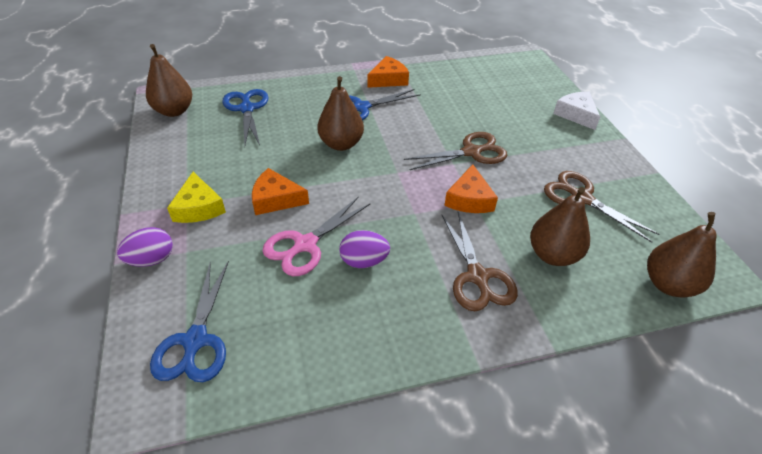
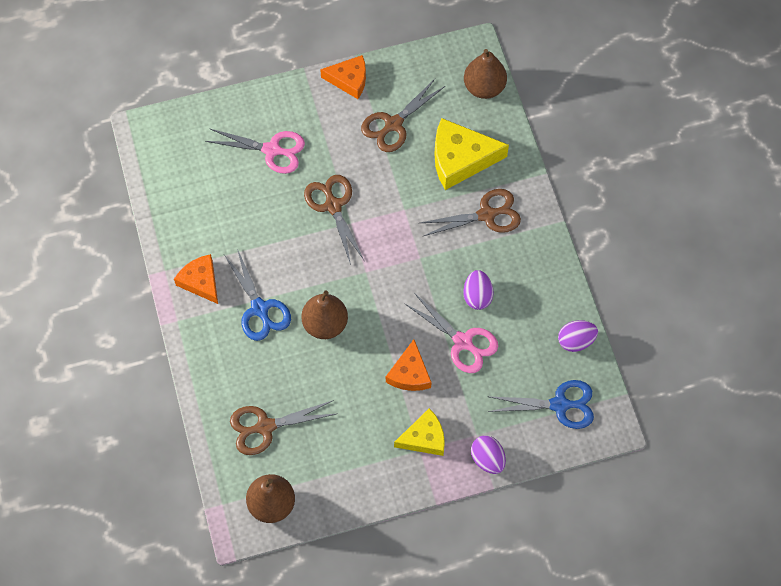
camera: 90 degrees left, 20 degrees up
(247, 109) = (265, 427): blue scissors -> brown scissors
(286, 368) = (575, 341): none -> purple egg
(469, 199) = (400, 213): orange cheese -> orange cheese (349, 80)
(525, 117) = (272, 150): none -> pink scissors
(552, 255) = (460, 159): brown pear -> yellow cheese
(576, 114) = (266, 102): white cheese -> none

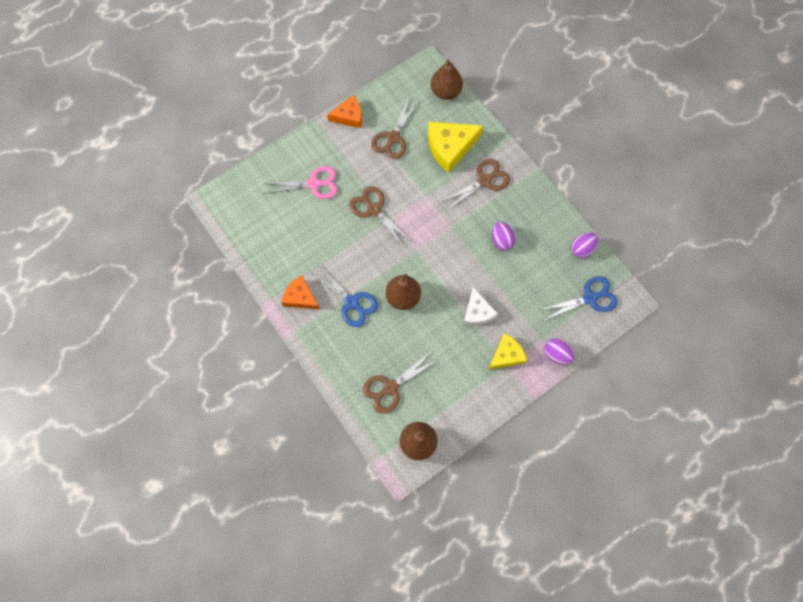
camera: 20 degrees left, 5 degrees up
(409, 373) = (477, 312): orange cheese -> white cheese
(463, 342) = (505, 276): pink scissors -> none

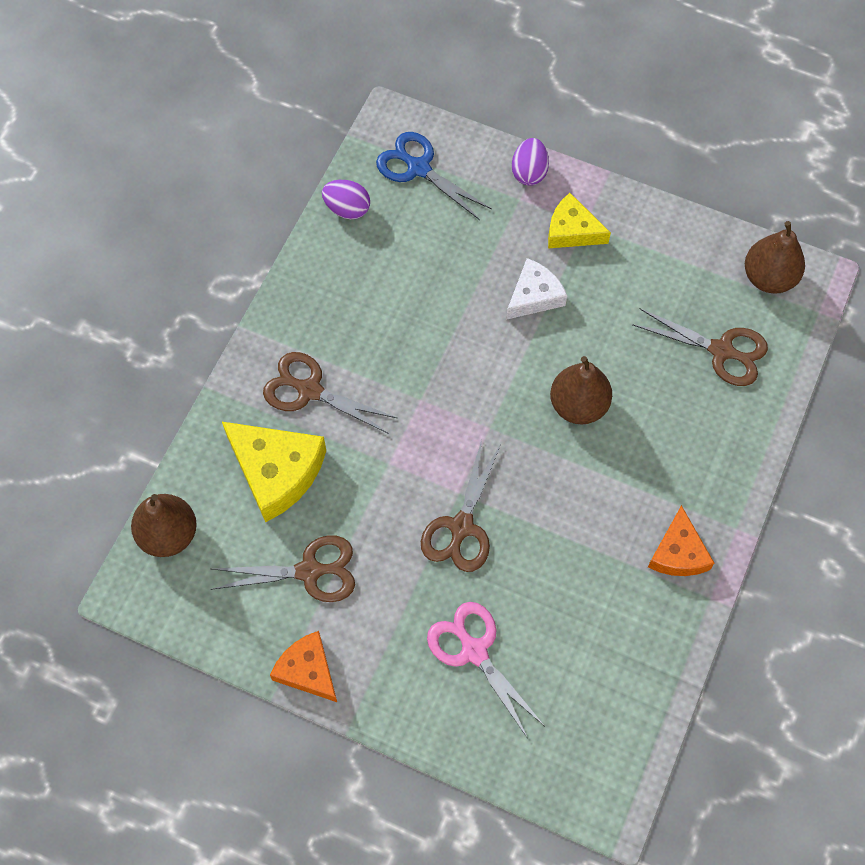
camera: 120 degrees left, 5 degrees down
(351, 302) = (635, 473): blue scissors -> none
(501, 240) = (399, 318): purple egg -> none

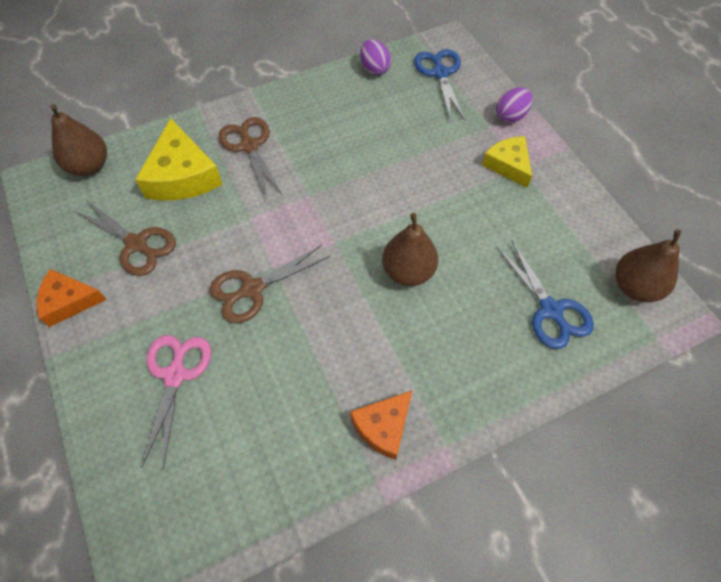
camera: 40 degrees right, 5 degrees down
(308, 670) = (69, 301): orange cheese -> orange cheese turned 90 degrees counterclockwise
(534, 296) = (444, 186): white cheese -> none
(721, 351) = (551, 310): brown scissors -> blue scissors

